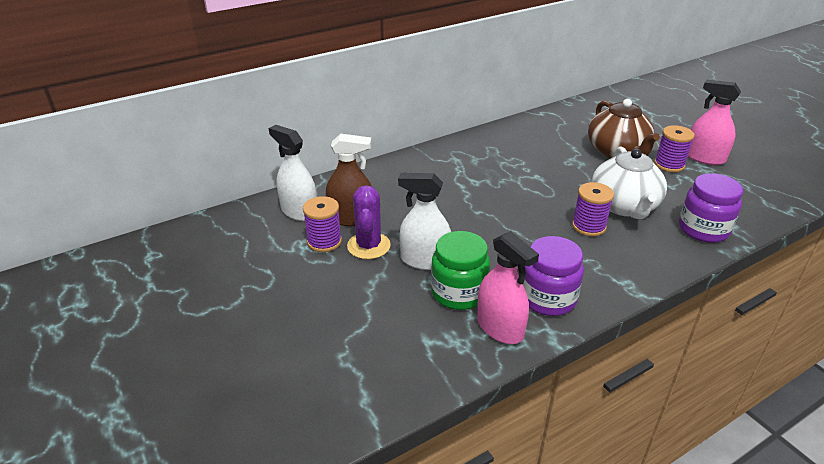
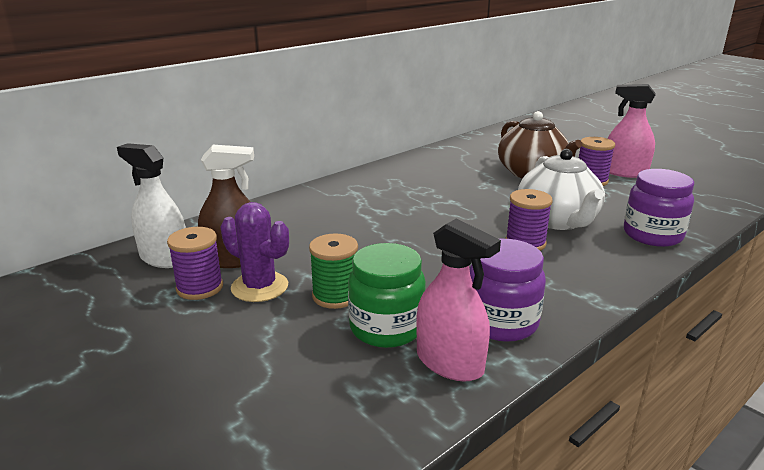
camera: 10 degrees left, 10 degrees down
(368, 246) = (259, 287): purple cactus -> purple cactus turned 45 degrees counterclockwise
(425, 260) = (335, 296): white spray bottle -> green spool

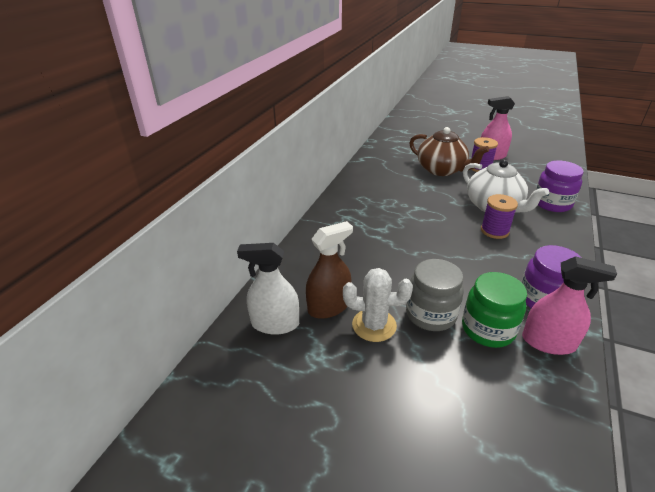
camera: 25 degrees left, 10 degrees up
(200, 288) = (333, 342): purple spool -> none
(259, 287) = (374, 325): purple cactus -> white cactus
(335, 296) = (431, 314): green spool -> grey jar

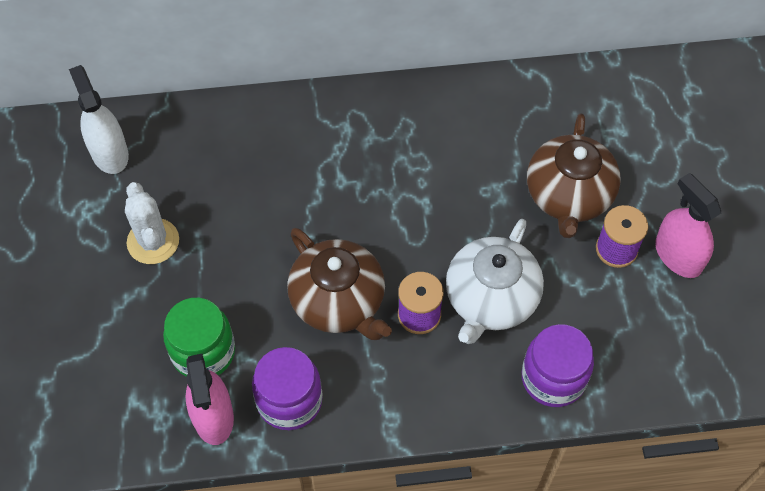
camera: 60 degrees right, 25 degrees up
(329, 306) = (159, 188): brown spray bottle -> none
(431, 314) = (198, 289): grey jar -> none
(471, 256) = (339, 301): none -> brown teapot

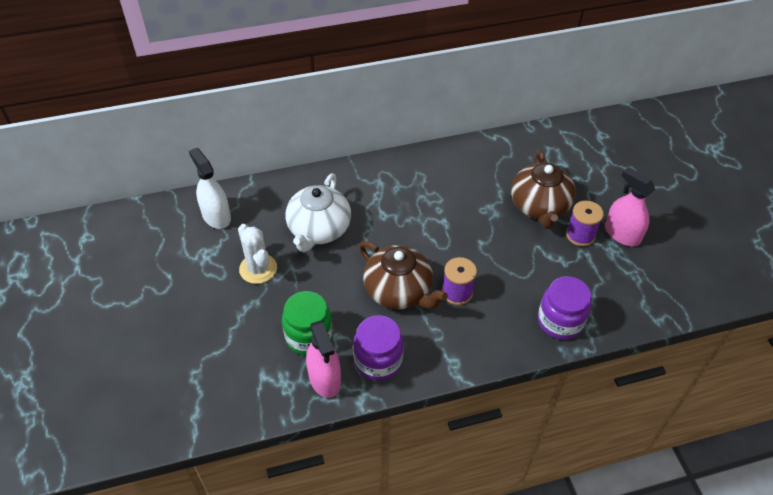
camera: 10 degrees left, 10 degrees down
(490, 299) = (504, 276): white teapot -> white teapot (318, 229)

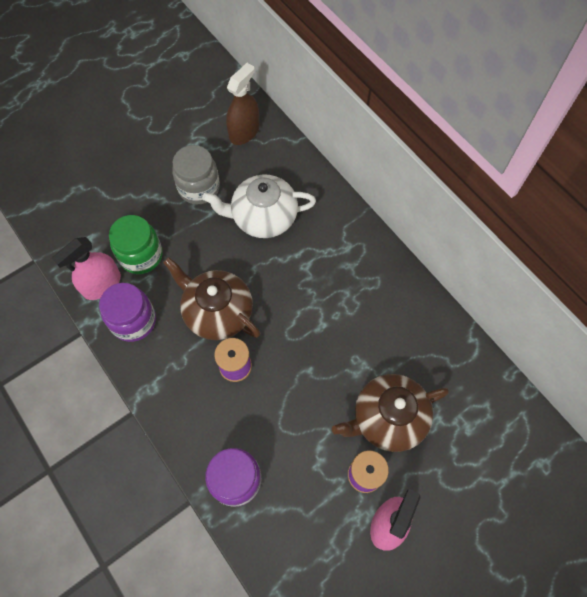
camera: 70 degrees right, 15 degrees up
(216, 216) = (244, 132): white spray bottle -> brown spray bottle
(258, 269) = (199, 188): white cactus -> grey jar
(399, 291) = (217, 312): brown teapot -> brown teapot turned 105 degrees clockwise

